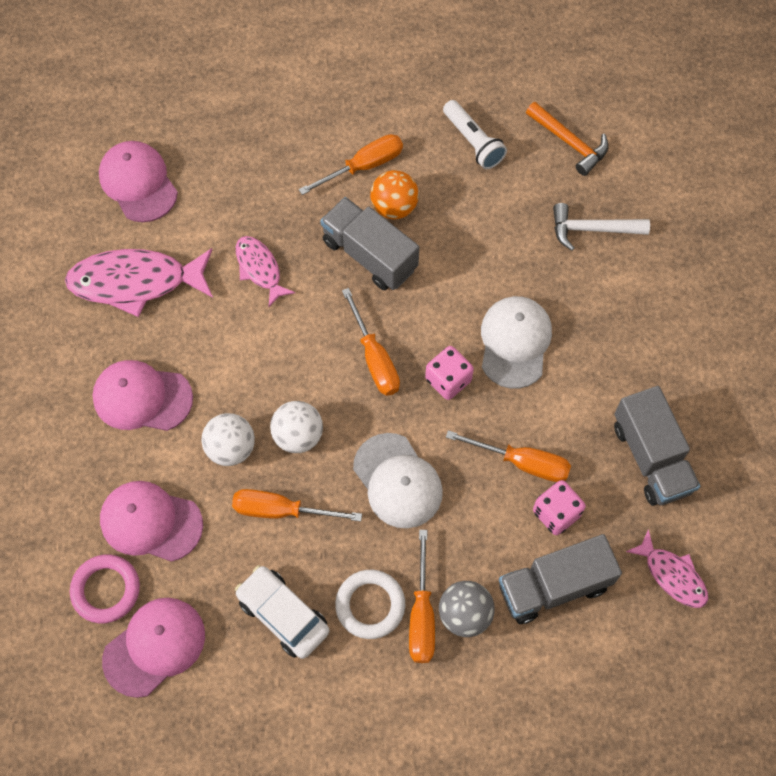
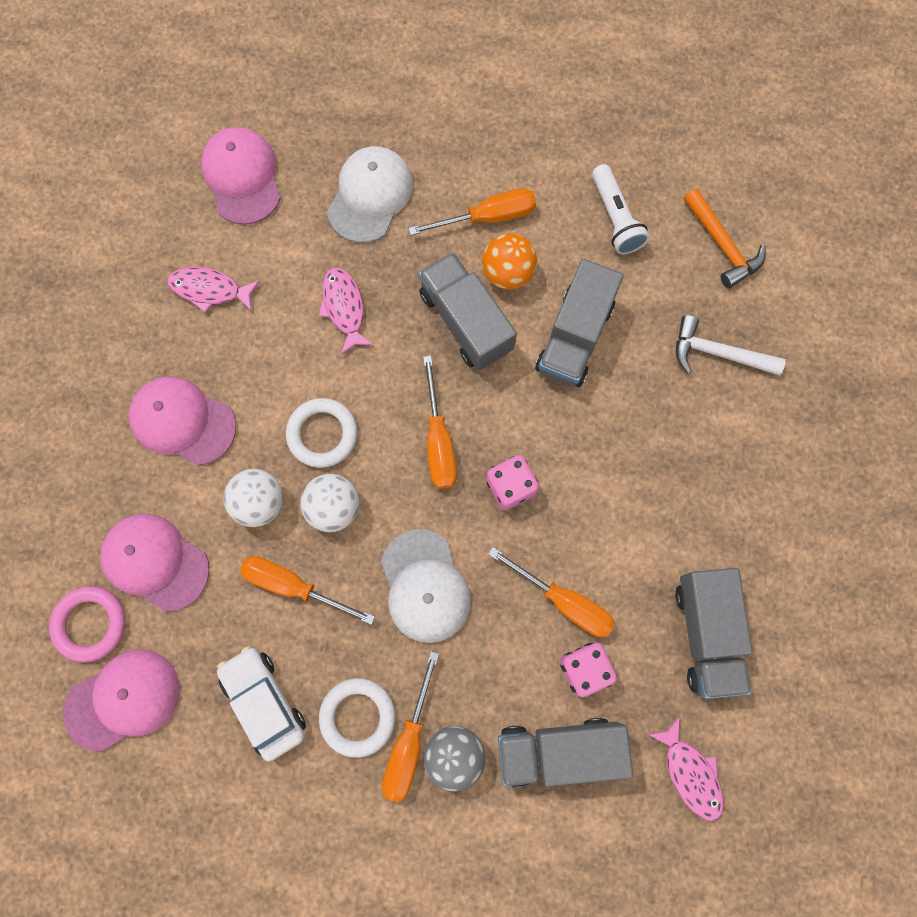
camera: 15 degrees right, 10 degrees up
(135, 282) = (210, 290): pink fish -> pink fish, size x0.56
(270, 377) = (322, 434): none -> white ring
(467, 245) = (574, 337): none -> grey truck
(515, 342) = (595, 462): white cap -> white cap (370, 196)

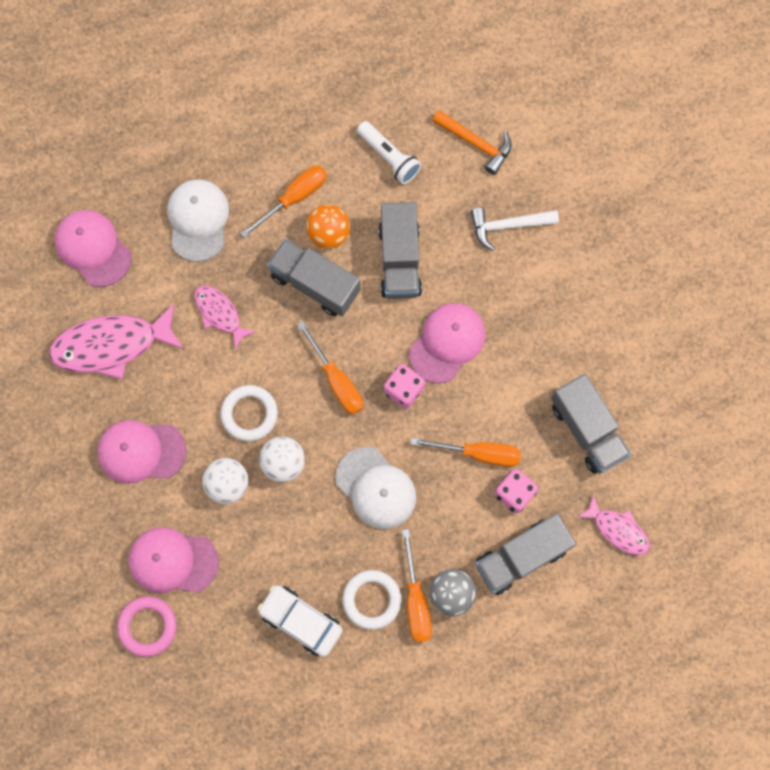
camera: 25 degrees left, 0 degrees up
(123, 699) = (199, 666): pink cap -> pink cap (447, 343)
(210, 290) = (112, 345): pink fish -> pink fish, size x1.77
(294, 586) = (282, 531): orange screwdriver -> none

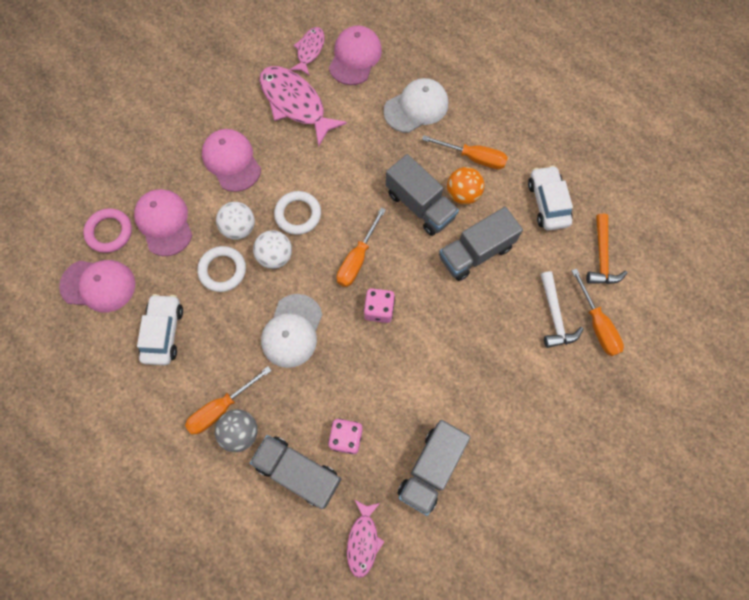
camera: 60 degrees right, 5 degrees down
(220, 314) = (359, 156): pink fish -> pink fish (309, 50)
(315, 284) = (420, 205): grey truck -> grey truck turned 135 degrees clockwise
(371, 600) = (205, 375): white ring -> white ring (222, 270)
(389, 157) = (547, 203): white flashlight -> white car
(447, 343) = (434, 321): pink cap -> pink cap (98, 285)
(478, 453) = (362, 392): orange screwdriver -> orange screwdriver (597, 324)
(508, 226) = (554, 316): white hammer -> white hammer turned 150 degrees counterclockwise

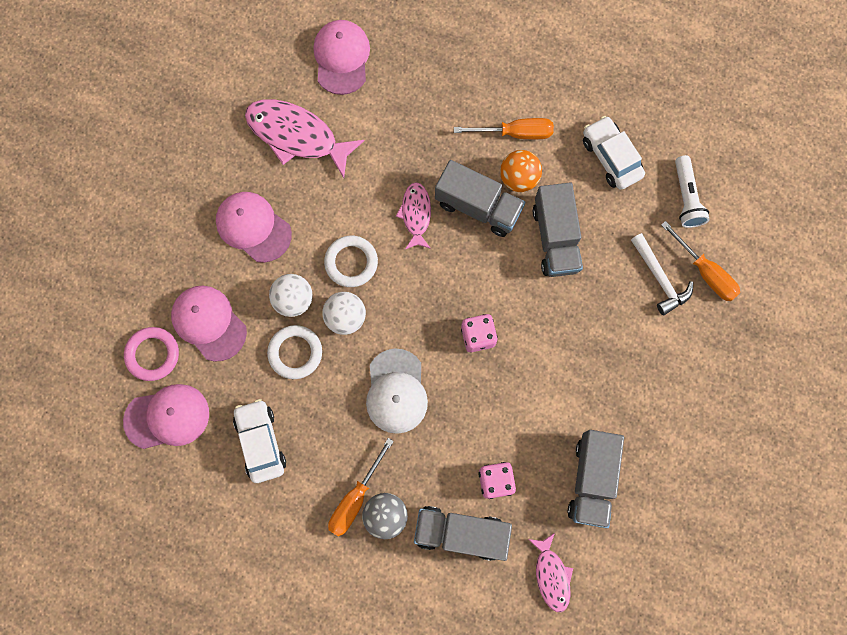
camera: 20 degrees left, 5 degrees up
(309, 50) = (287, 67): pink fish -> pink fish (416, 214)
(357, 259) = (434, 289): orange screwdriver -> none
(416, 107) = (432, 95): white cap -> none
(475, 252) = (555, 238): grey truck -> grey truck turned 45 degrees counterclockwise
(601, 257) = (686, 198): orange hammer -> white flashlight

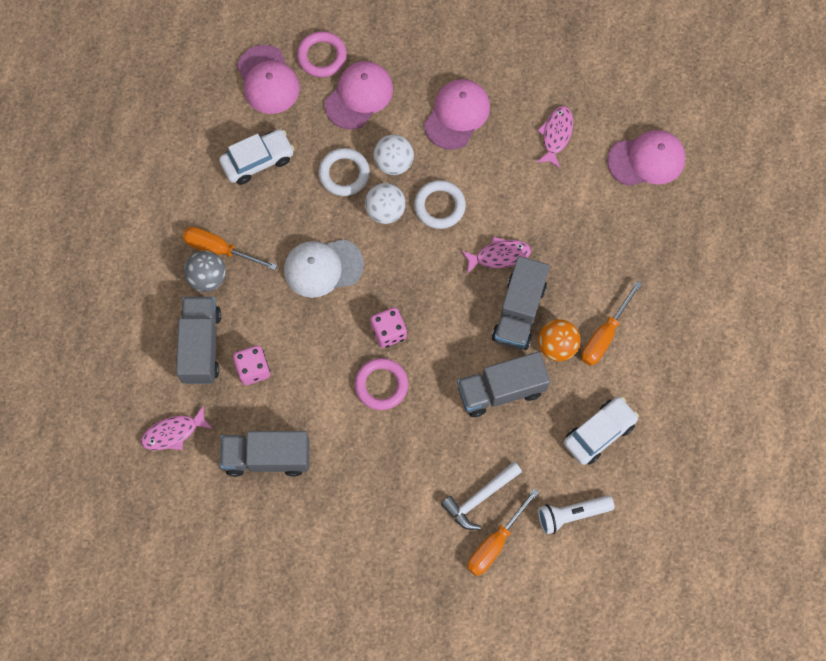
camera: 80 degrees right, 5 degrees down
(297, 136) = (556, 135): pink fish -> pink fish, size x0.56
(515, 133) = (604, 335): orange screwdriver -> orange screwdriver turned 45 degrees clockwise
(532, 353) = (381, 385): none -> pink ring

